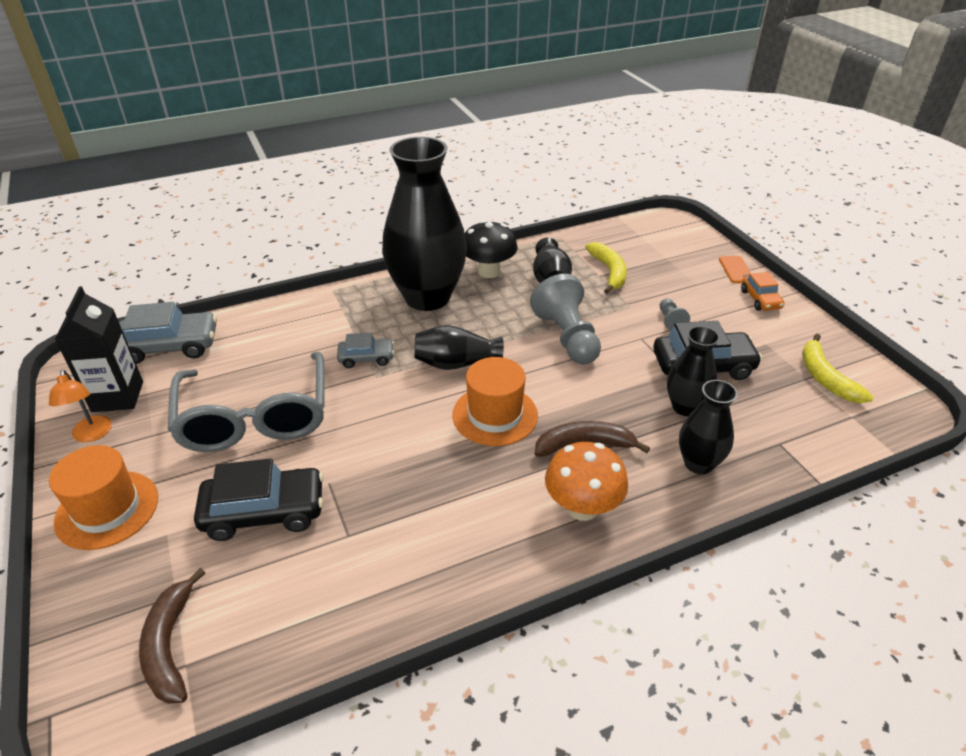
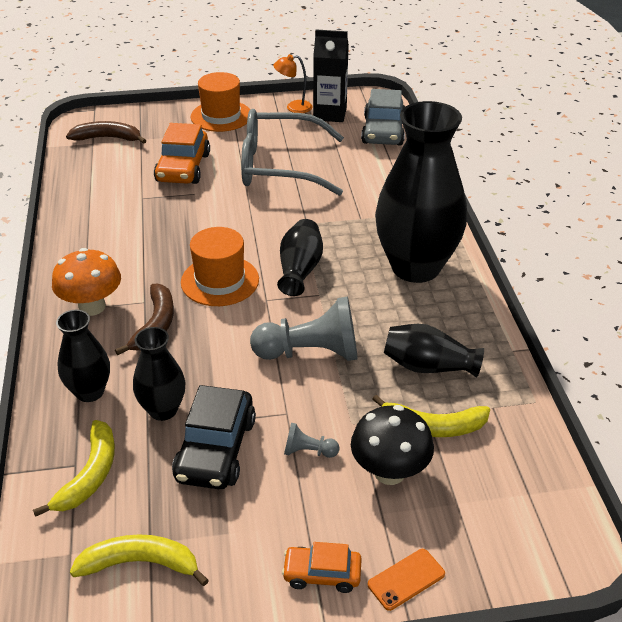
camera: 105 degrees right, 0 degrees up
(264, 512) = (183, 168): black car -> orange car
(366, 358) = (329, 221): grey car -> none
(488, 271) = (457, 319): black mushroom -> black mushroom (389, 472)
(736, 270) = (406, 579): orange phone -> orange phone turned 45 degrees counterclockwise
(781, 430) = (90, 475): none -> yellow banana

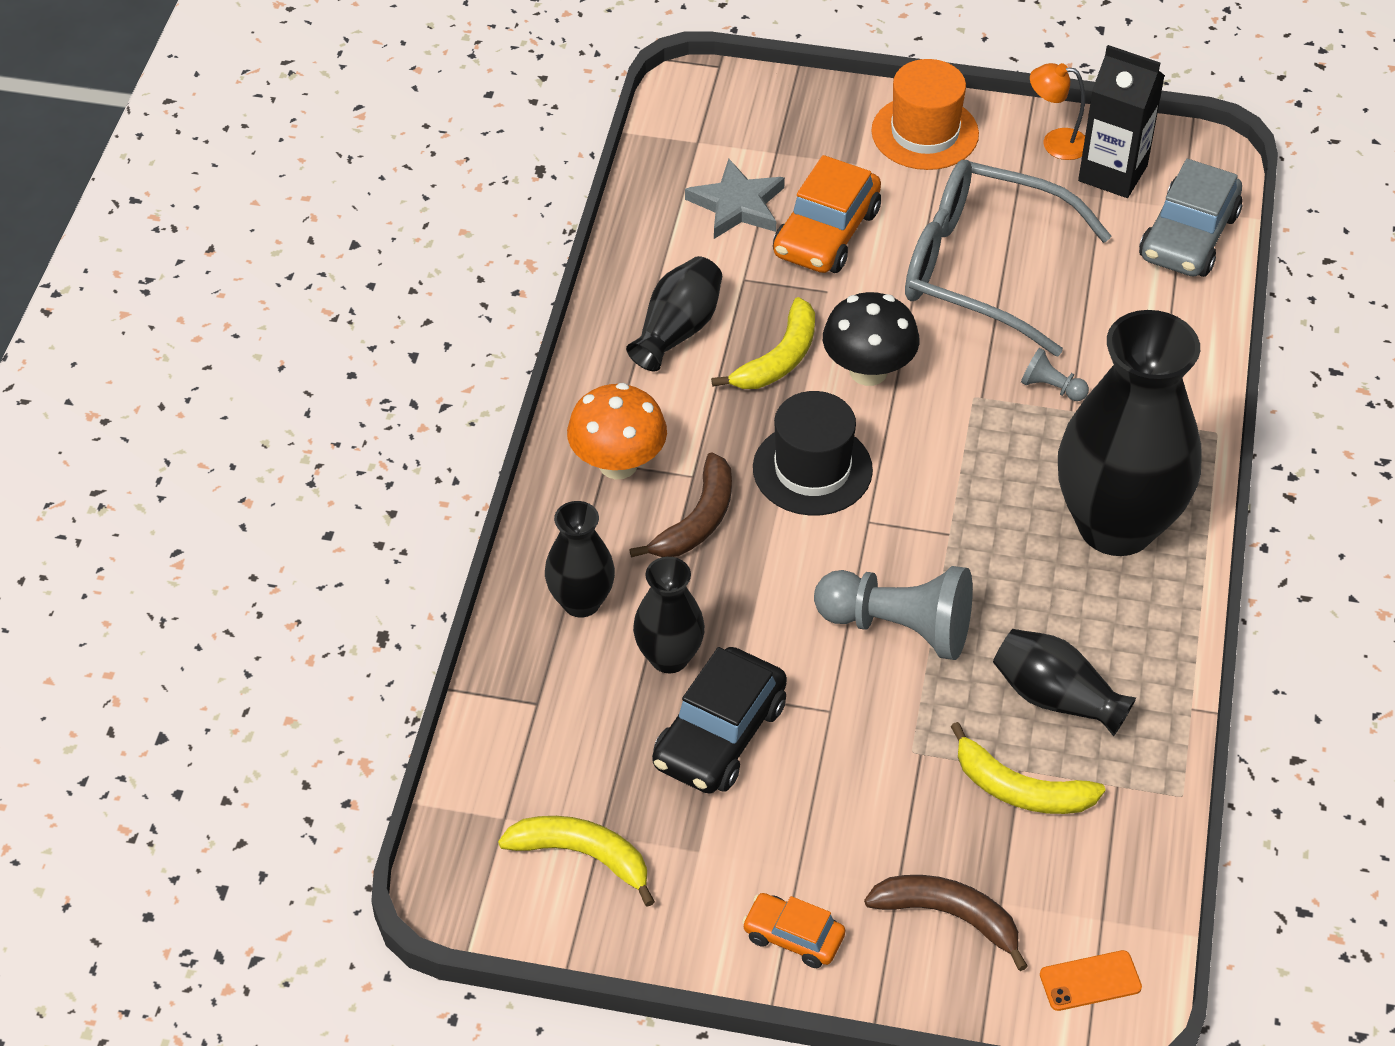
camera: 20 degrees right, 10 degrees up
(90, 475) = (552, 723): yellow banana -> yellow banana (779, 359)
(108, 138) = (725, 137): brown banana -> brown banana (949, 916)
(126, 165) = (737, 205): none -> grey star
(220, 281) = (812, 469): orange hat -> black hat
(299, 270) = (937, 482): black vase -> black vase (677, 330)
(308, 451) = (838, 774): grey pawn -> grey pawn (1051, 387)
(389, 472) = (932, 834): black mushroom -> black mushroom (868, 371)
(406, 579) = (892, 975): orange phone -> orange phone (1090, 981)

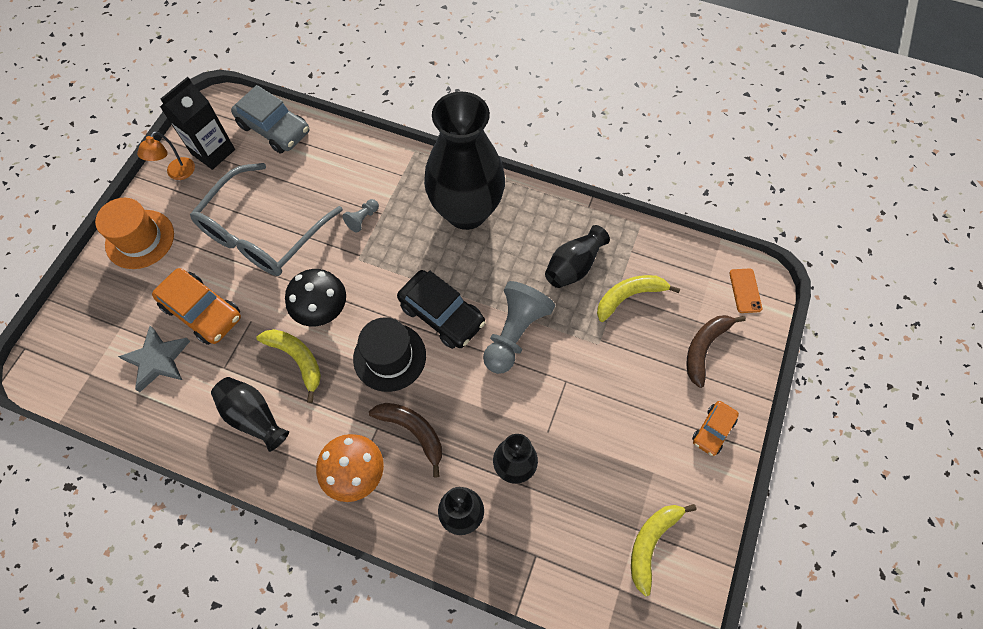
camera: 80 degrees left, 15 degrees up
(719, 735) = (574, 446): black car -> black car (442, 314)
(1019, 789) = (629, 296): yellow banana -> yellow banana turned 150 degrees counterclockwise

